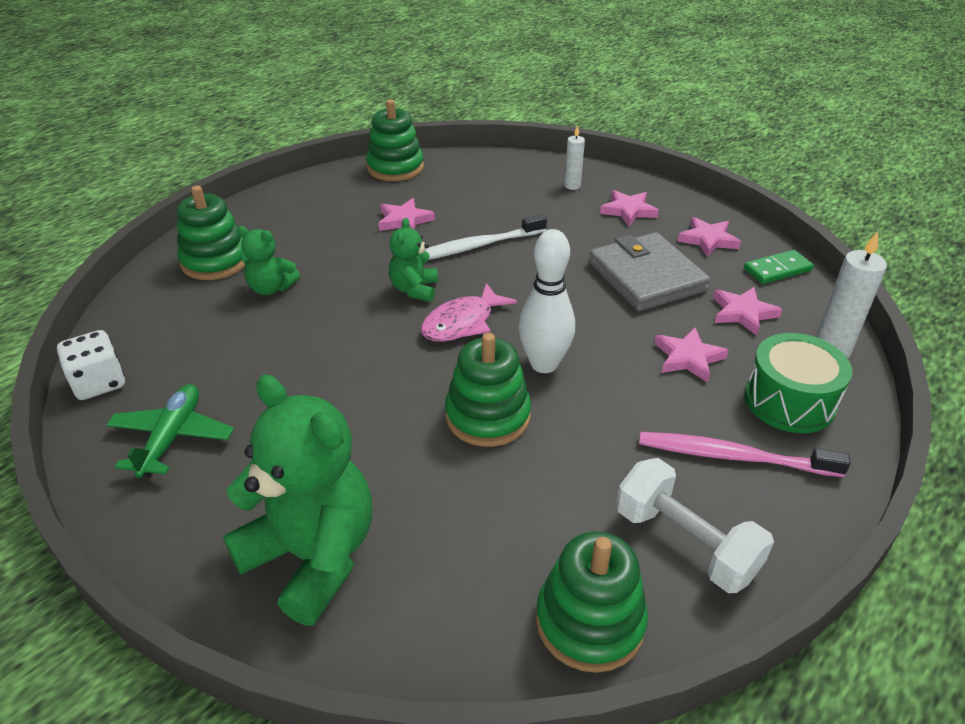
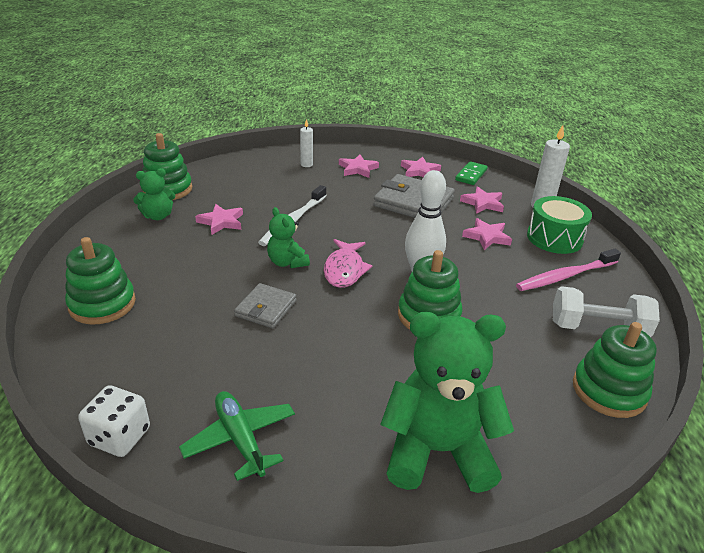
camera: 40 degrees left, 5 degrees down
(271, 288) = (178, 304): green teddy bear -> green teddy bear (158, 216)
(337, 328) = (266, 308): none -> grey wallet

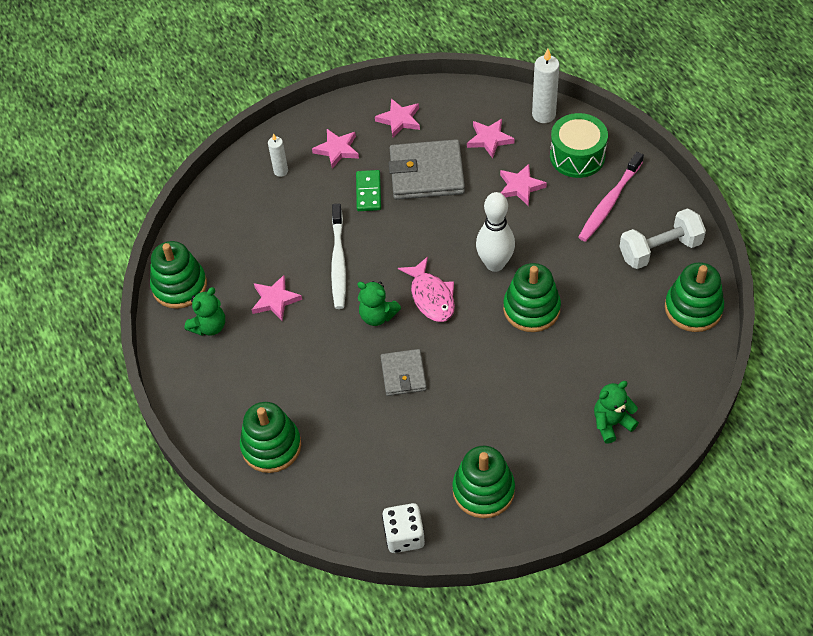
camera: 25 degrees left, 20 degrees up
(240, 439) = (483, 490): green plane -> green stacking toy
(437, 451) = (611, 423): green teddy bear -> green teddy bear, size x0.51
(471, 175) = (452, 99): green domino -> green domino (368, 192)

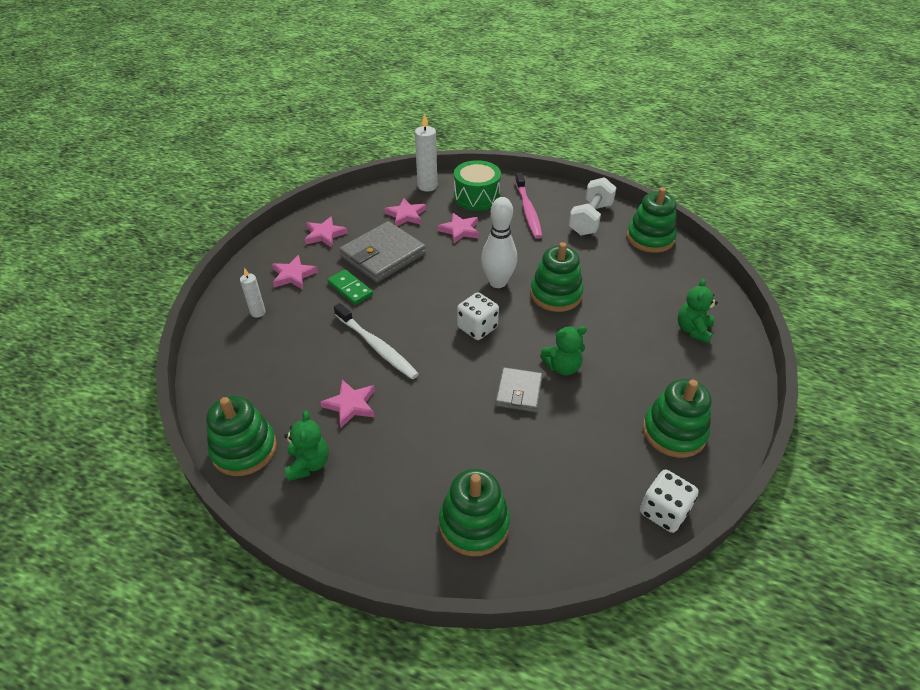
camera: 45 degrees left, 10 degrees down
(377, 316) = (451, 364): green teddy bear -> green teddy bear (562, 367)
(403, 374) = (518, 392): grey wallet -> grey wallet turned 60 degrees clockwise
(431, 297) = (477, 328): pink fish -> white dice

